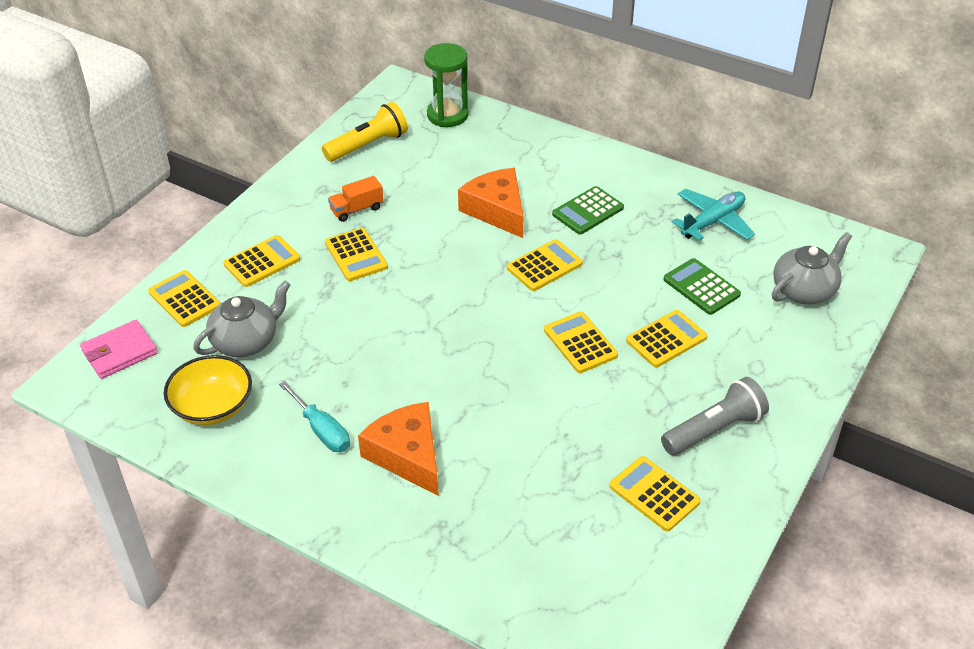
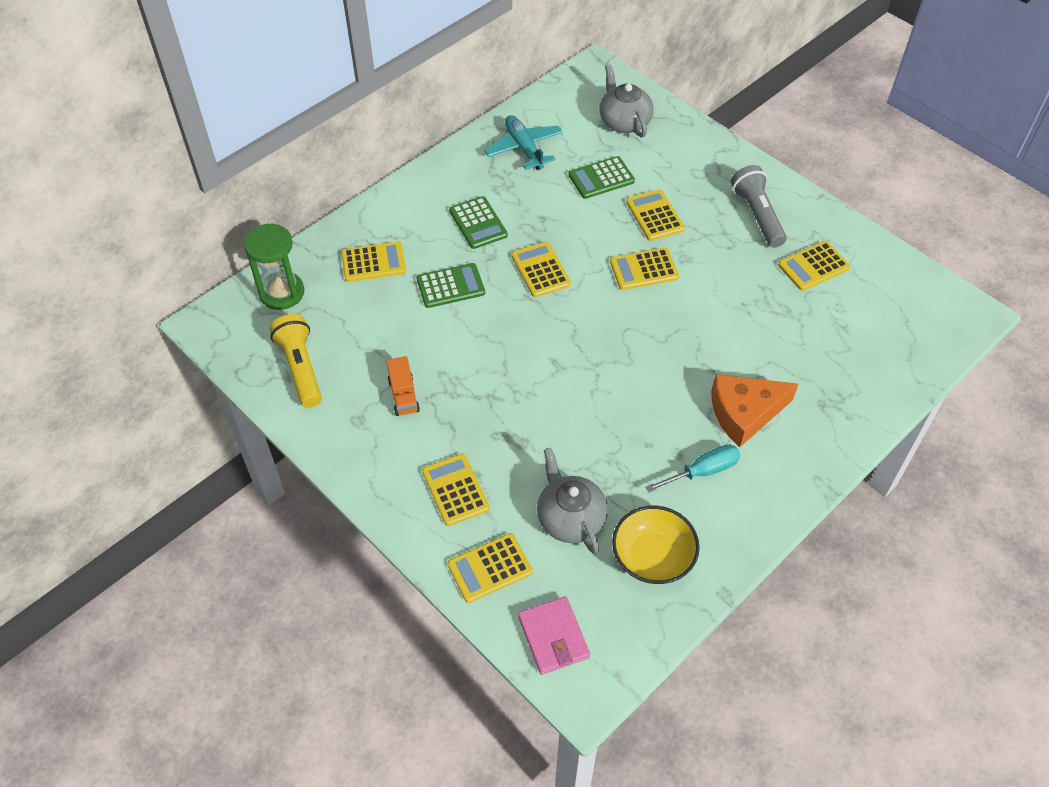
camera: 75 degrees left, 10 degrees up
(356, 255) = (474, 408): yellow calculator -> yellow calculator (373, 262)
(497, 210) = (450, 286): orange cheese -> green calculator

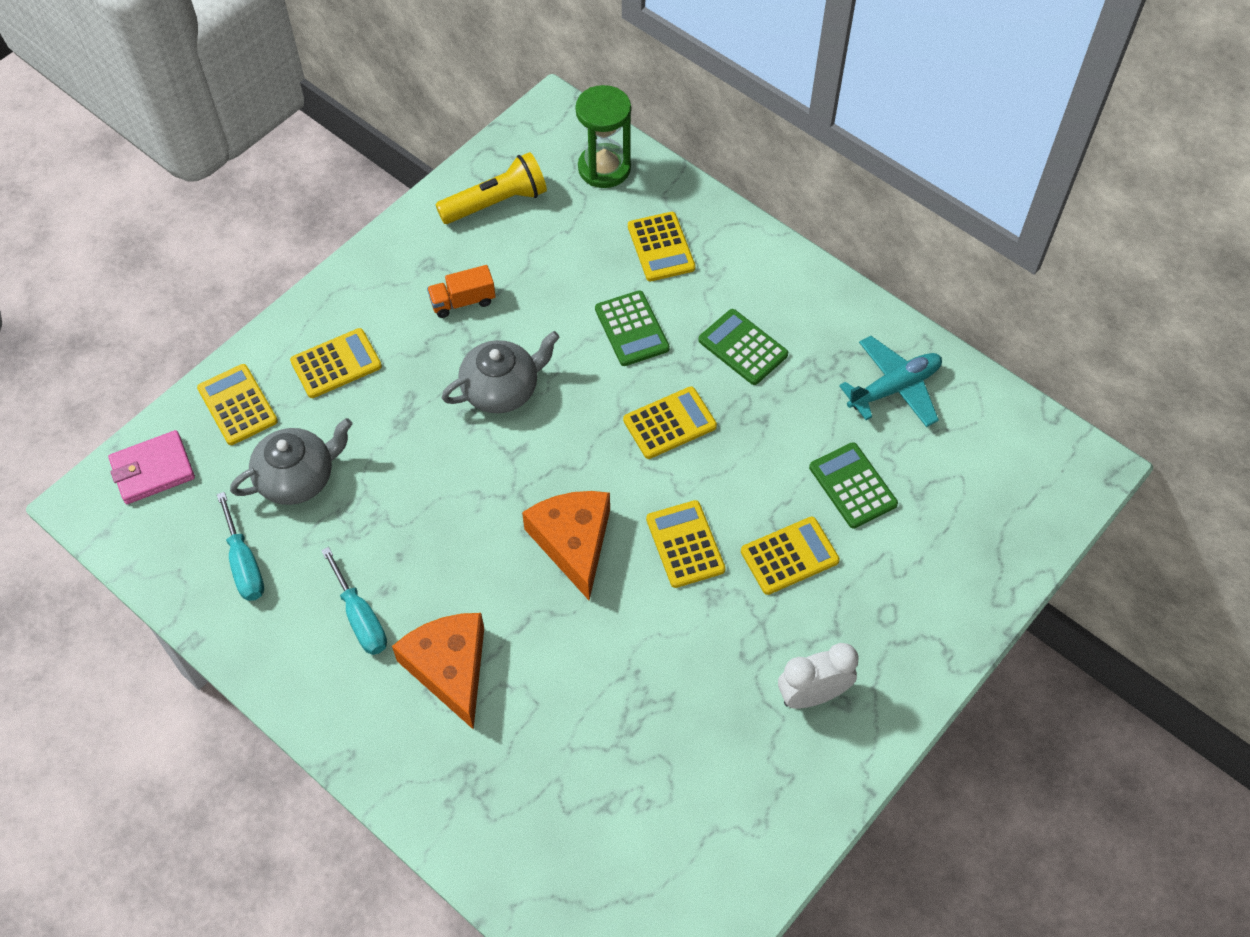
camera: 85 degrees right, 5 degrees up
(478, 223) = (743, 347): green calculator -> green calculator turned 75 degrees clockwise
(624, 121) = (979, 511): grey teapot -> grey teapot (502, 389)
(639, 333) = (573, 542): none -> orange cheese
(653, 557) = (244, 564): yellow bowl -> turquoise screwdriver
(757, 215) = (812, 695): grey flashlight -> white clock
(813, 266) = (718, 771): yellow calculator -> none

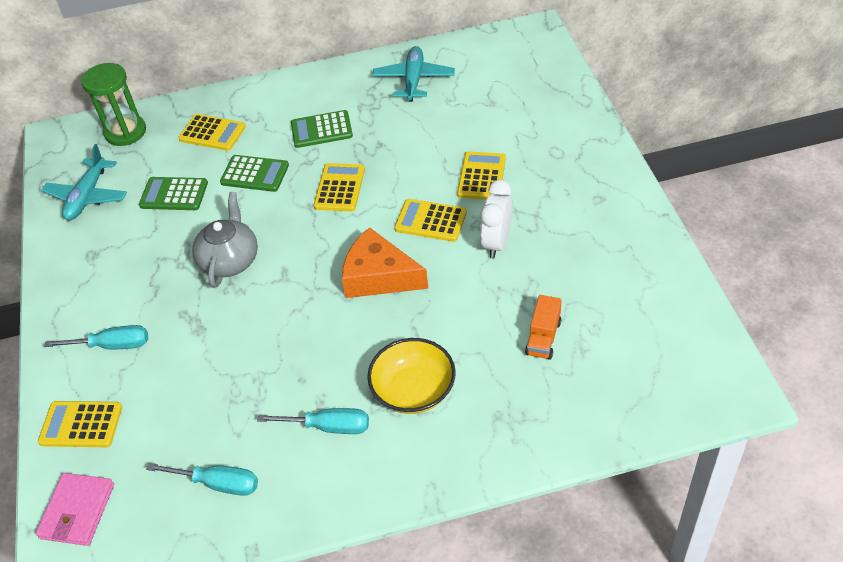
camera: 50 degrees left, 10 degrees down
(297, 478) = (180, 413): grey teapot -> none
(336, 364) = (112, 345): yellow calculator -> turquoise screwdriver
(450, 668) = (413, 390): orange cheese -> yellow bowl
(463, 301) = (142, 249): orange truck -> orange truck (543, 337)
(496, 203) = (87, 196): yellow flashlight -> turquoise plane
(812, 695) = (582, 210): white clock -> white clock (496, 243)
(852, 486) = (460, 127): green calculator -> green calculator (174, 194)

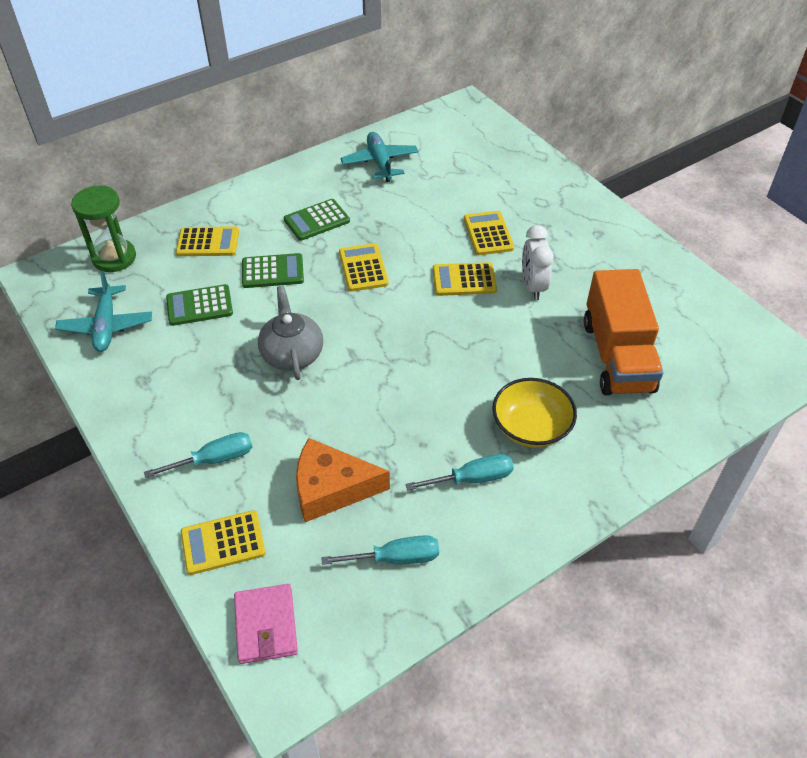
camera: 25 degrees left, 0 degrees up
(379, 276) = (444, 337): orange cheese -> orange cheese (331, 488)
(543, 337) = (617, 356): orange truck -> orange truck, size x2.21

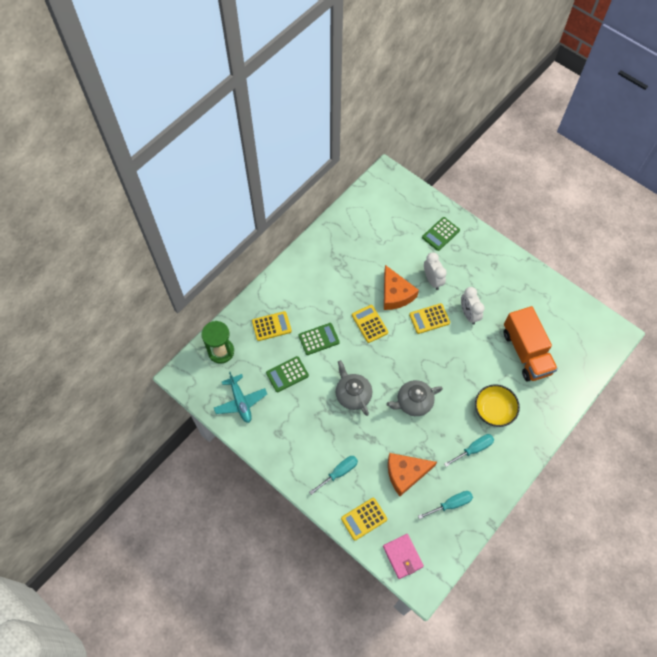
camera: 15 degrees left, 15 degrees up
(316, 220) = (329, 293): green calculator -> green calculator (440, 234)
(380, 163) = (350, 237): turquoise plane -> none
(390, 386) = (413, 402): none -> grey teapot
(421, 240) = (395, 294): none -> orange cheese
(488, 234) = (432, 280): yellow calculator -> white clock

